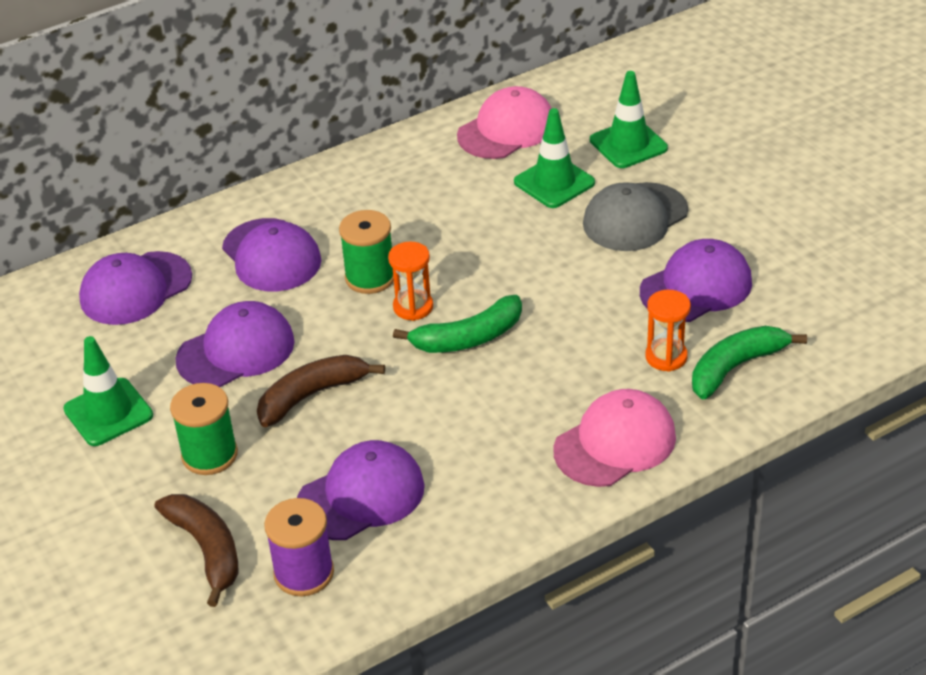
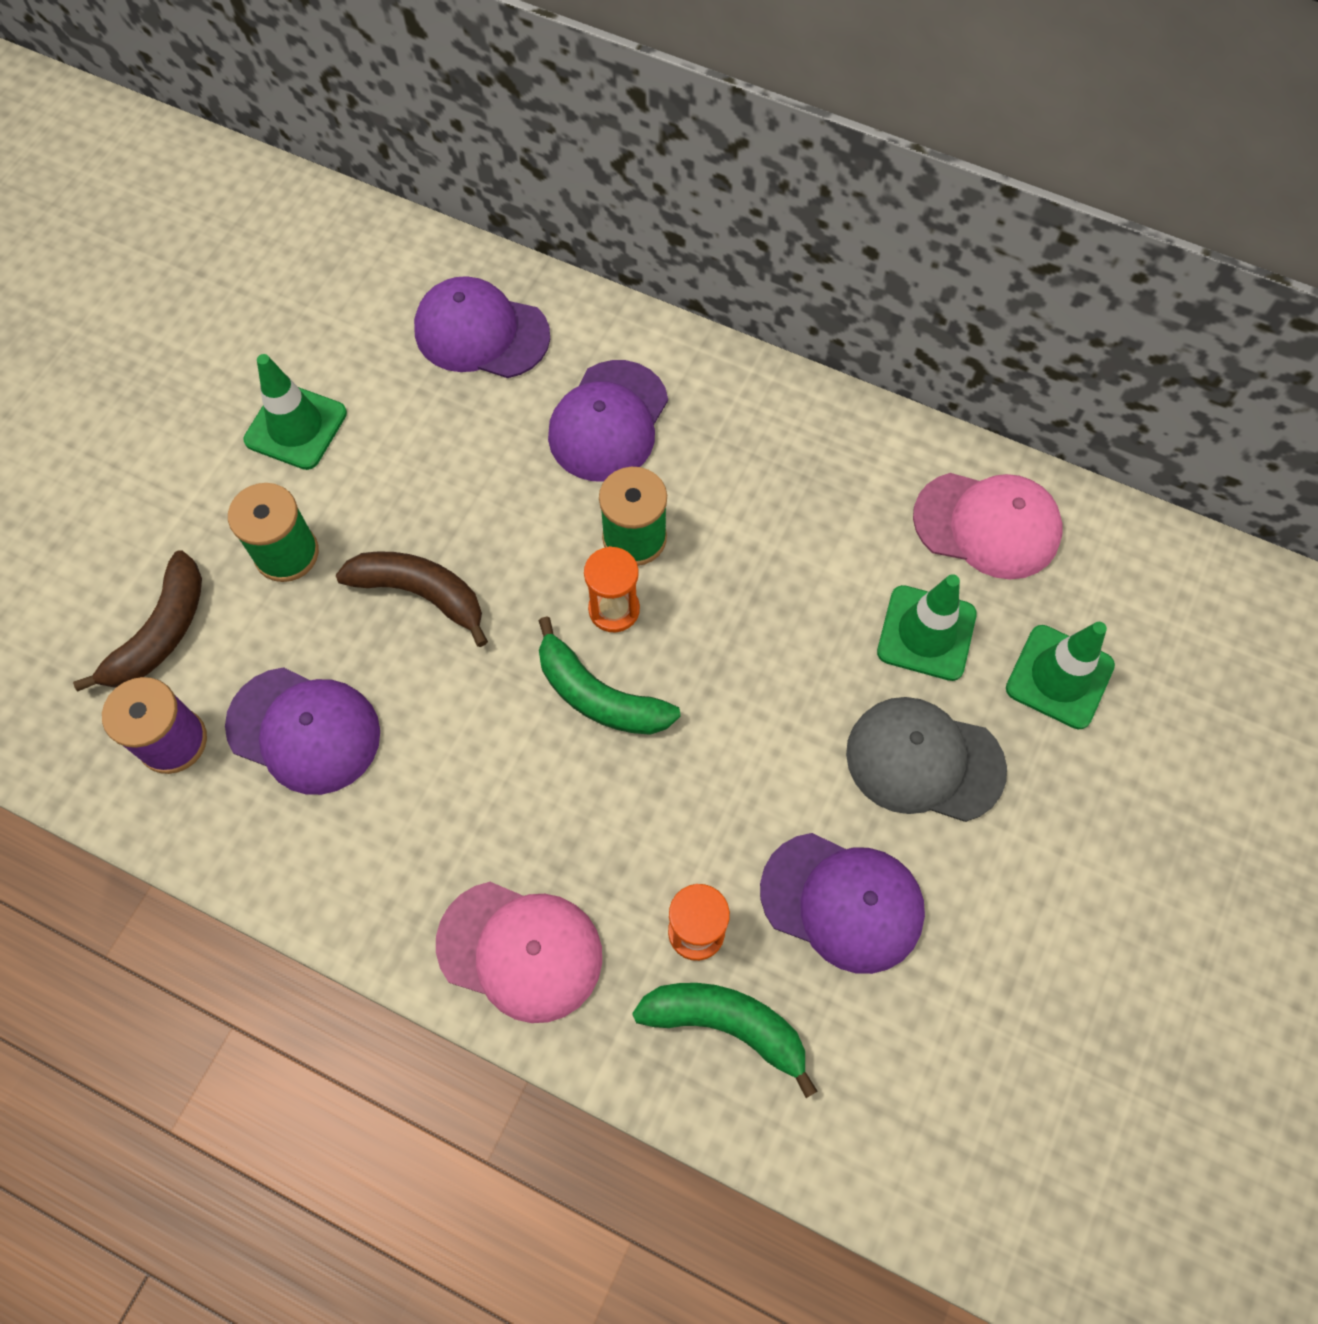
camera: 55 degrees right, 25 degrees up
(236, 350) = (446, 481): purple cap -> none

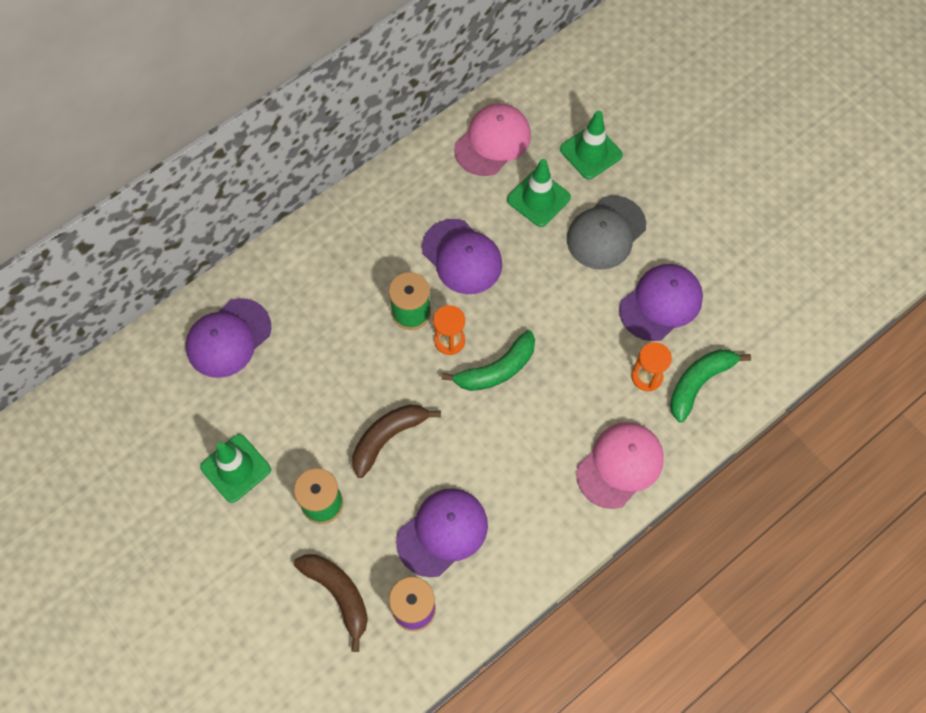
camera: 65 degrees left, 0 degrees up
(608, 422) = (329, 294): purple cap -> purple cap (462, 257)

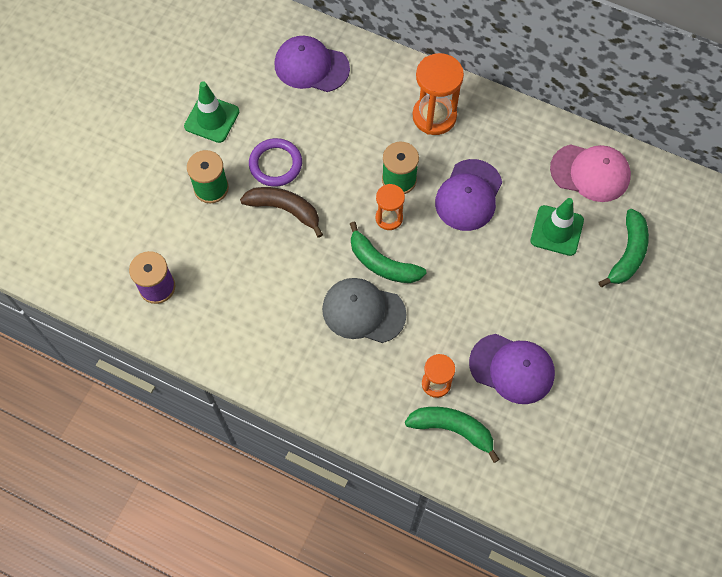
camera: 65 degrees right, 0 degrees up
(329, 424) = (275, 164): none -> purple ring
(338, 594) = (146, 230): brown banana -> none
(356, 247) = (434, 116): none -> orange hourglass
(442, 532) = (226, 281): purple cap -> none
(591, 152) = (627, 253): green traffic cone -> green banana
(606, 233) = (555, 297): grey cap -> grey cap (363, 311)
(620, 465) = (345, 392): pink cap -> none

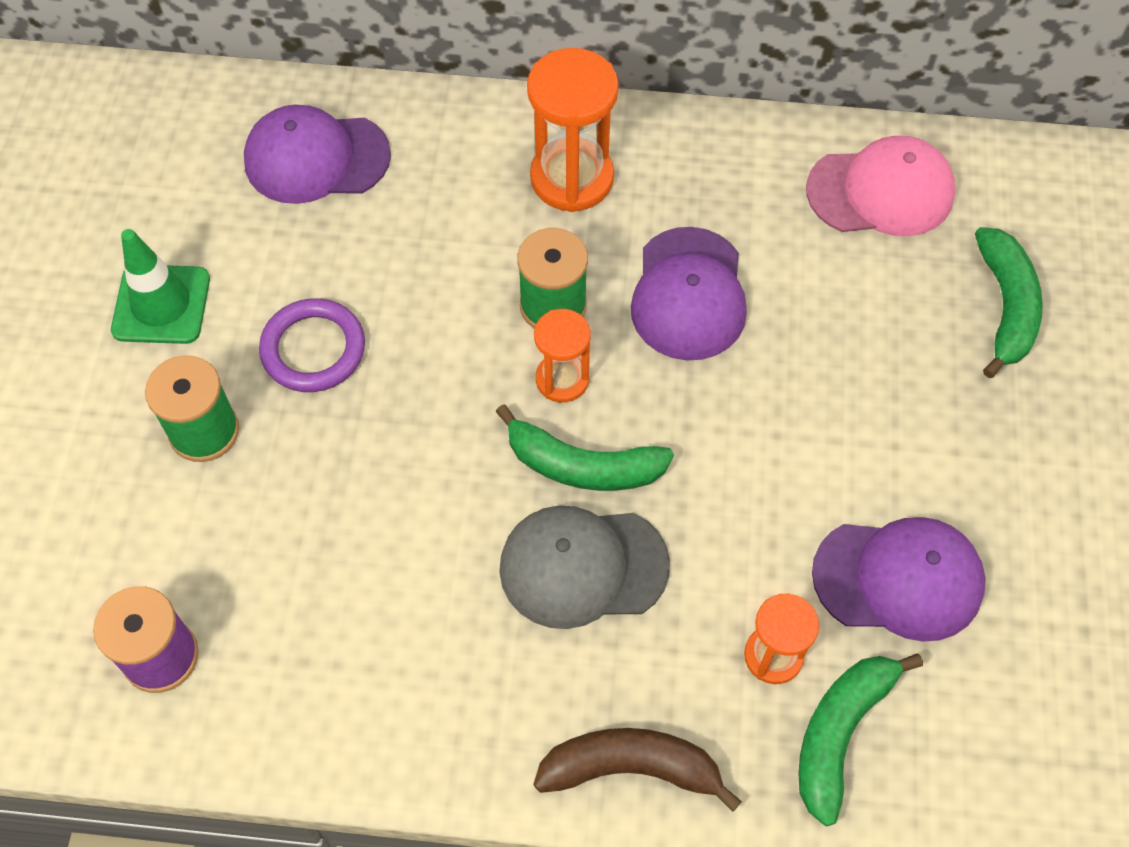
camera: 20 degrees left, 5 degrees down
(285, 210) = (361, 426): brown banana -> brown banana (631, 768)
(452, 429) = (840, 733): green banana -> green banana turned 60 degrees counterclockwise
(557, 230) = (868, 306): green traffic cone -> none

